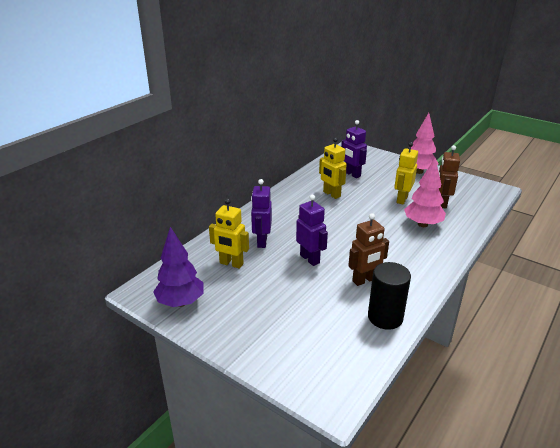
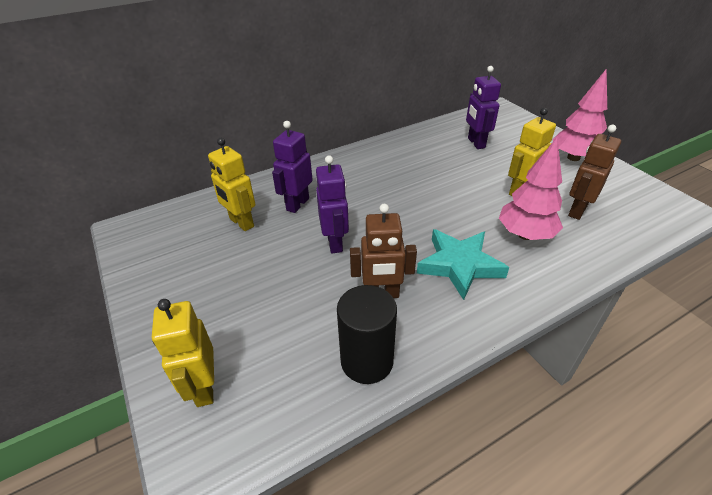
camera: 25 degrees right, 10 degrees up
(181, 302) = (150, 255): purple tree -> none
(331, 194) = (429, 163): yellow robot -> yellow robot (204, 387)
(398, 251) = (459, 265): none -> turquoise star

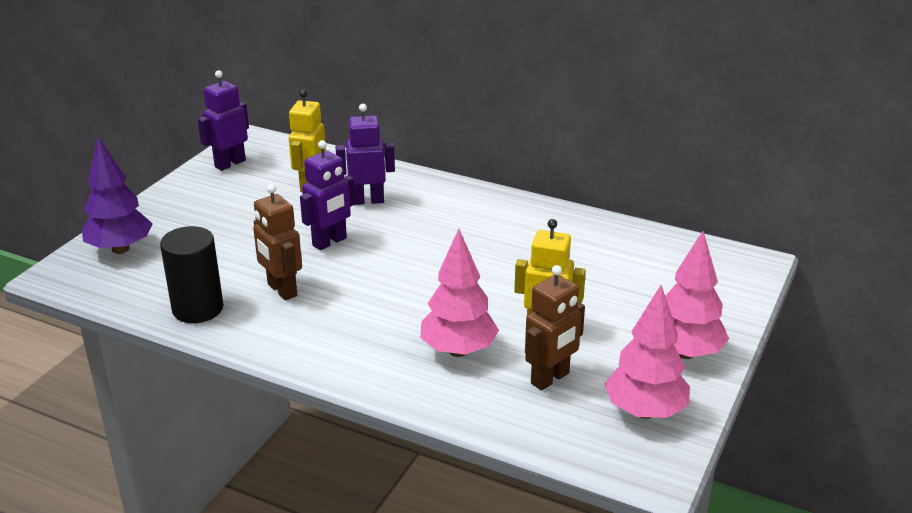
camera: 55 degrees right, 10 degrees down
(204, 387) = (120, 249): yellow robot -> purple tree
(459, 265) = (363, 321): turquoise star -> none
(476, 143) = (625, 268): purple robot -> purple robot (230, 164)
(577, 210) = (550, 379): brown robot -> brown robot turned 135 degrees clockwise
(625, 191) = (645, 411): none -> pink tree

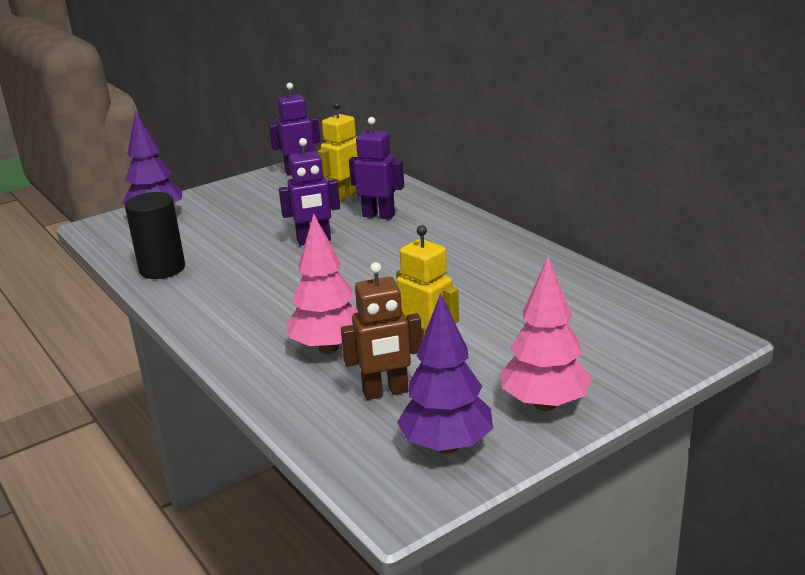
camera: 30 degrees right, 5 degrees down
(281, 290) = (237, 269): brown robot -> none
(645, 411) = (447, 446): pink tree -> purple tree

